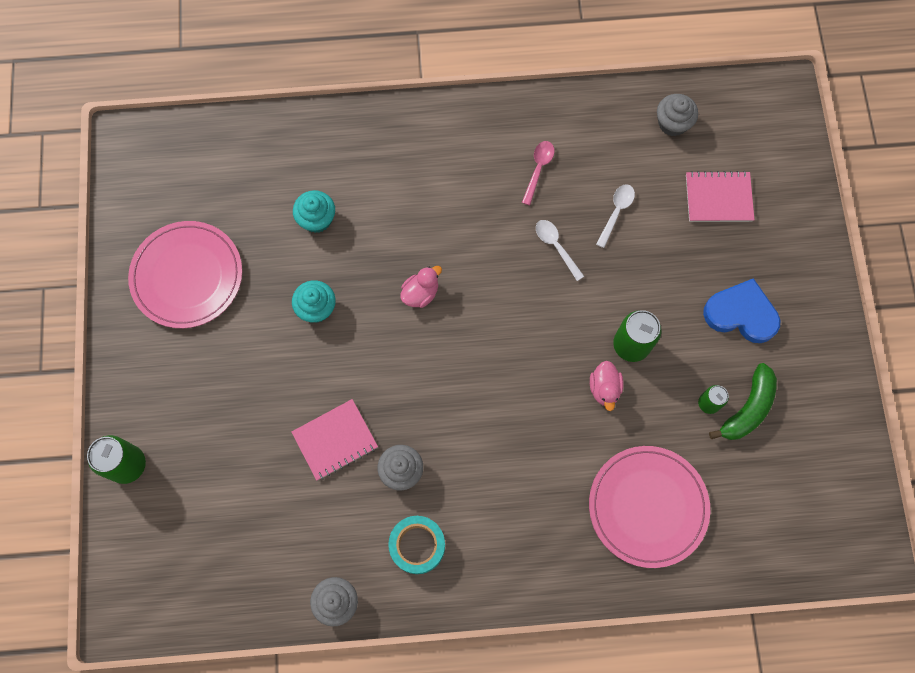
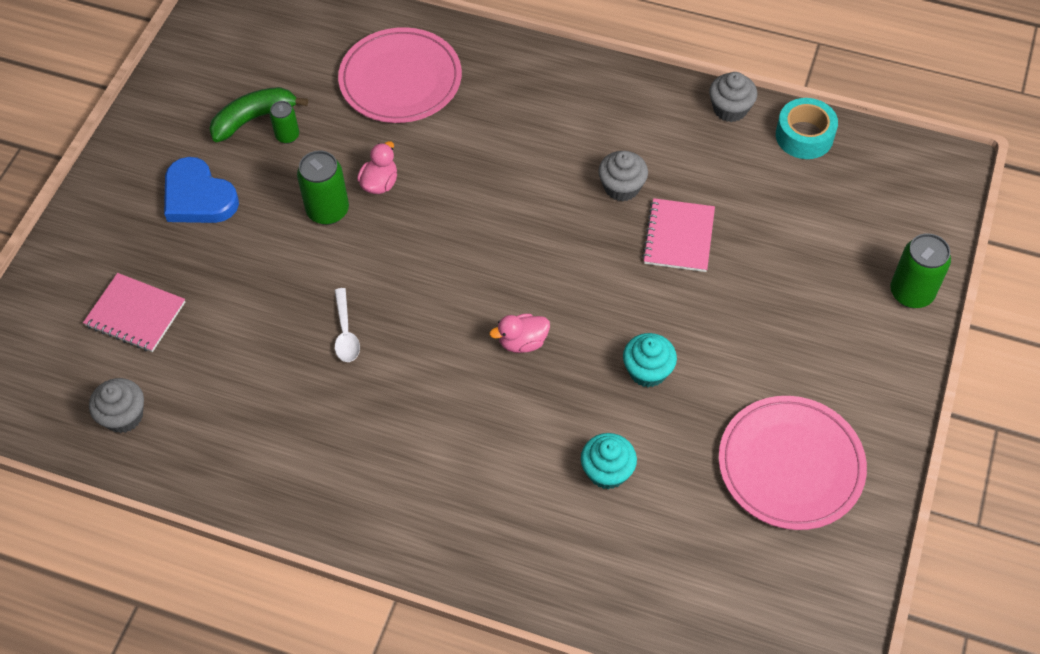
camera: 155 degrees left, 15 degrees down
(335, 440) = (679, 237): pink notebook -> pink notebook turned 75 degrees counterclockwise
(417, 545) = (634, 124): turquoise tape -> turquoise tape (804, 136)
(538, 169) = (313, 425): pink spoon -> none
(616, 212) = (256, 343): white spoon -> none

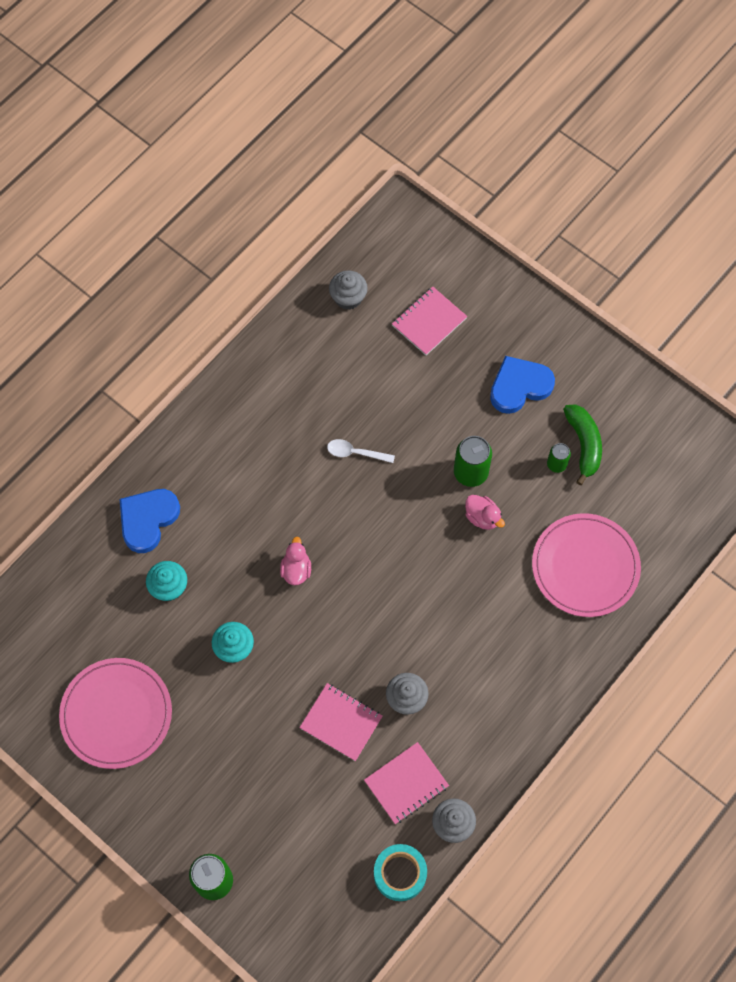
camera: 110 degrees right, 10 degrees up
(530, 533) = (148, 520): none -> blue heart
(711, 159) = (406, 783): none -> pink notebook

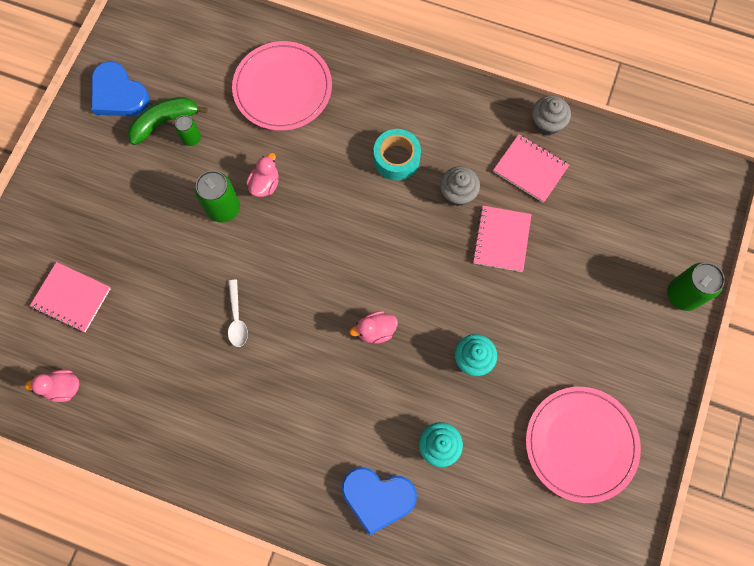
camera: 110 degrees left, 5 degrees up
(348, 297) = (63, 388): grey cupcake -> pink duck
(400, 874) = (605, 150): turquoise tape -> turquoise tape (396, 159)
(519, 386) = (120, 193): blue heart -> blue heart (118, 94)

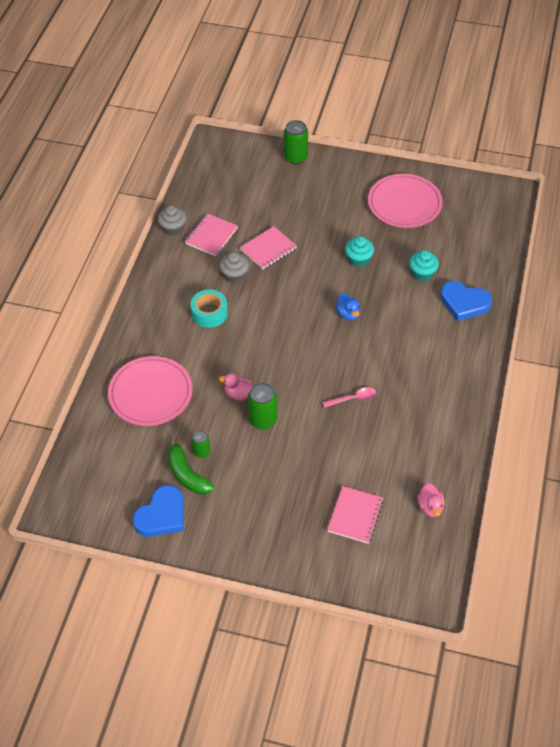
camera: 95 degrees left, 20 degrees down
(237, 318) = (353, 398): white spoon -> pink spoon
(375, 330) = (348, 314): pink duck -> blue duck
(377, 497) = (464, 303): blue heart -> blue heart turned 105 degrees clockwise
(501, 239) = (268, 249): pink notebook -> pink notebook turned 45 degrees counterclockwise

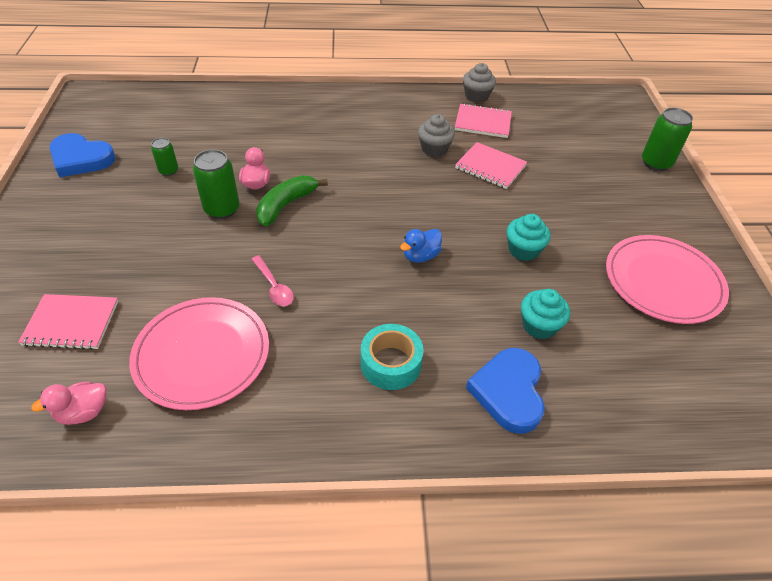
camera: 70 degrees right, 5 degrees down
(150, 393) = (243, 123): pink plate -> pink plate (202, 355)
(187, 474) = (136, 166): green banana -> green banana (286, 205)
(209, 313) = (369, 141): turquoise tape -> turquoise tape (390, 363)

